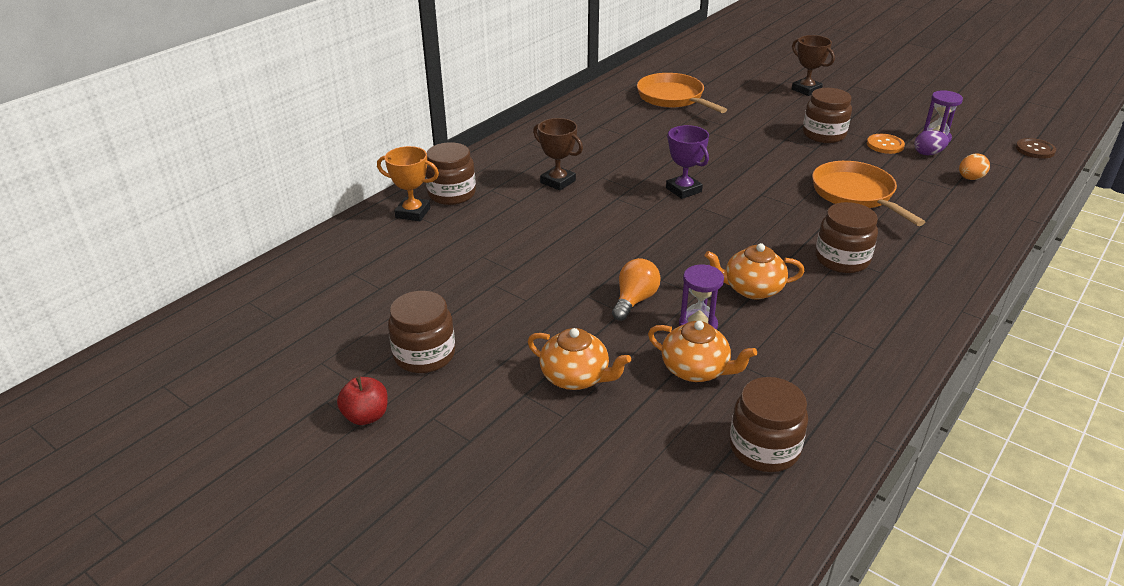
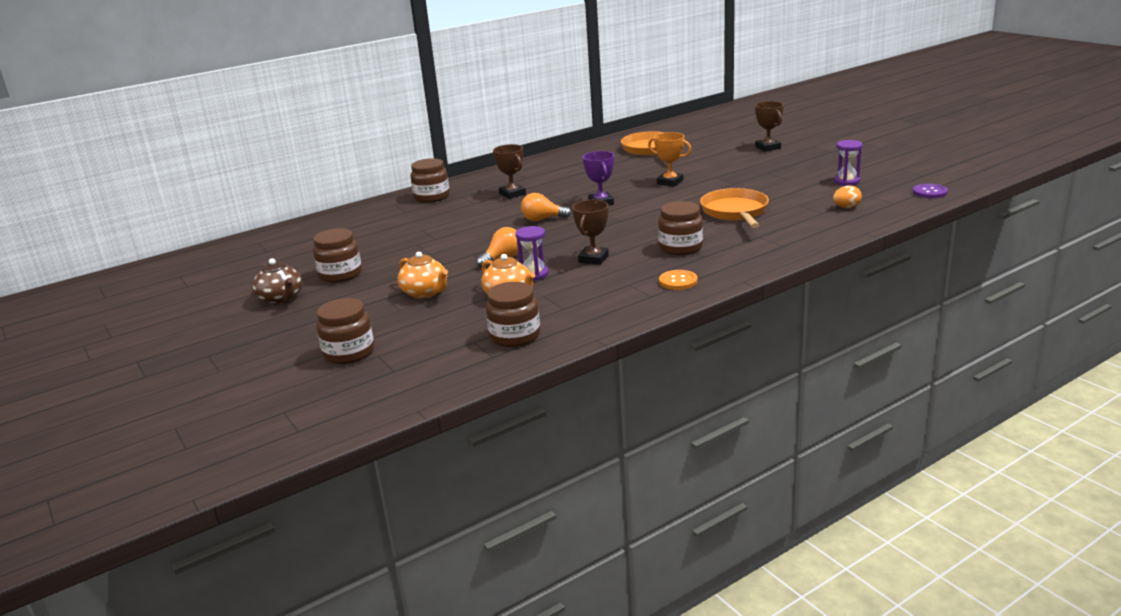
camera: 20 degrees right, 10 degrees down
(366, 416) = (281, 299): red apple -> brown teapot
(413, 213) = (397, 205): orange trophy -> orange trophy (670, 182)
(632, 224) = (542, 219): none -> orange light bulb
(752, 289) = (593, 259): orange teapot -> brown trophy
(824, 134) = (750, 175): brown jar -> brown jar (349, 353)
(885, 145) = (796, 184): orange button -> orange button (678, 281)
(928, 153) = (827, 191): purple egg -> none
(1035, 150) = (929, 192): brown button -> purple button

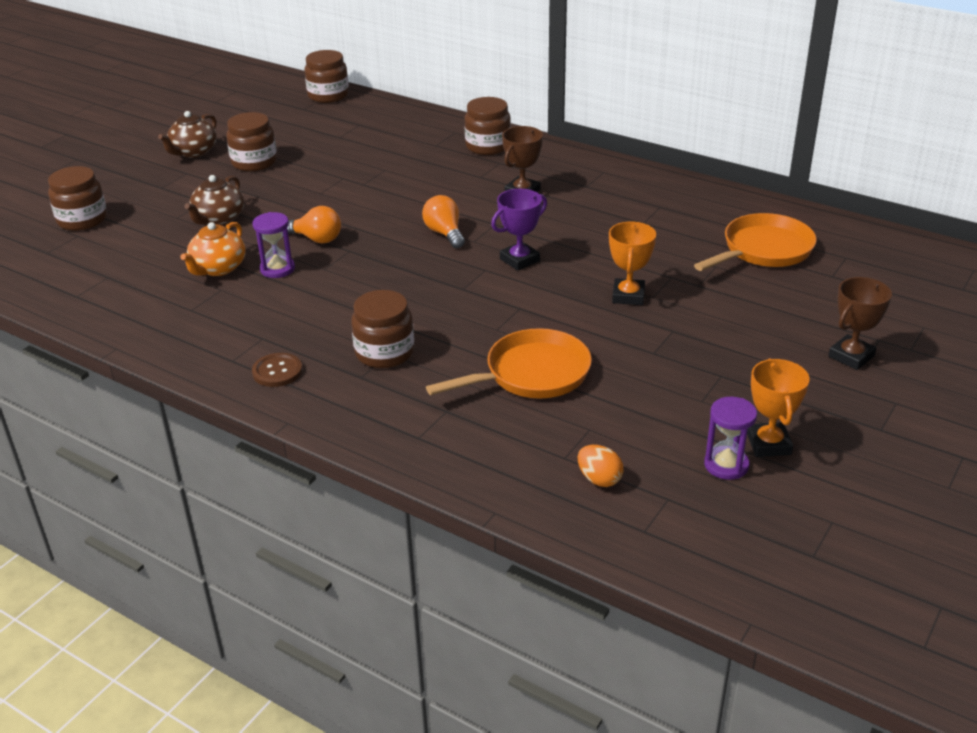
camera: 65 degrees right, 10 degrees up
(425, 292) = (218, 219): orange teapot -> brown teapot
(515, 336) = (121, 297): brown jar -> brown jar (328, 95)
(593, 259) = (331, 297): brown trophy -> none
(678, 281) = (277, 371): orange button -> brown button
(833, 171) = (769, 444): none -> orange trophy
(929, 192) = (721, 570): purple button -> none

